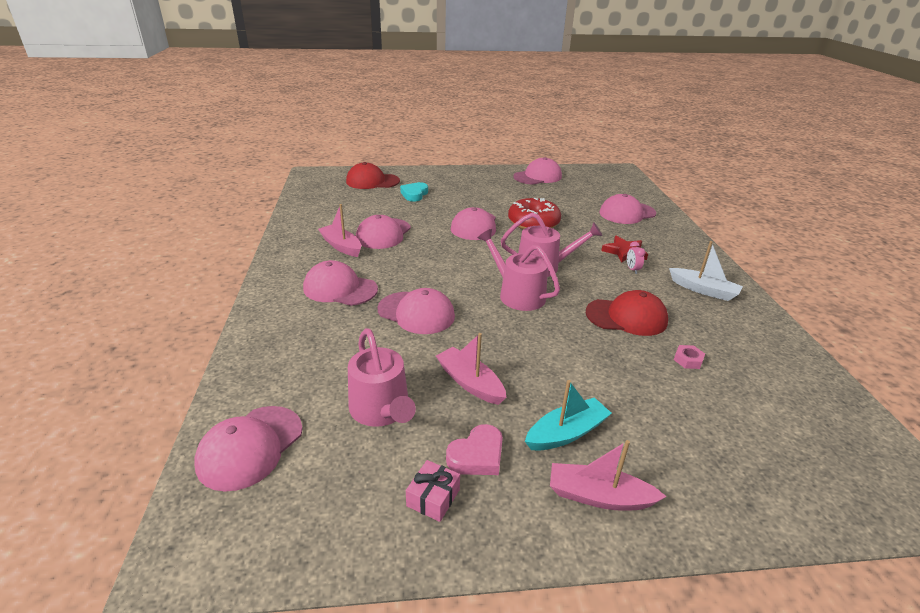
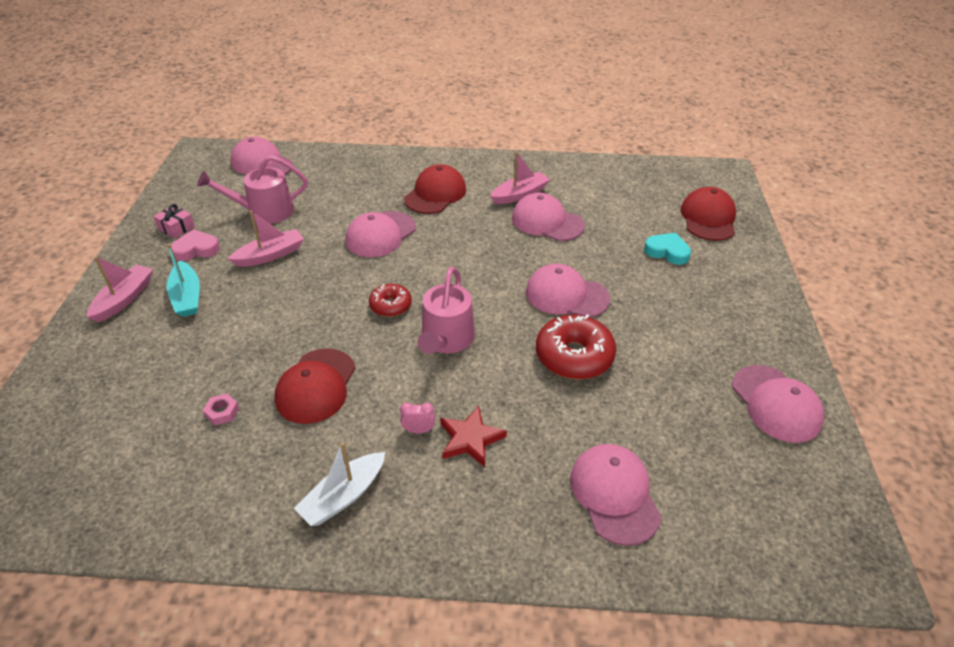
camera: 100 degrees right, 10 degrees up
(340, 289) = (435, 194): pink cap -> red cap
(477, 455) = (196, 249): pink heart -> pink heart turned 105 degrees clockwise
(517, 294) = (390, 305): pink watering can -> red donut

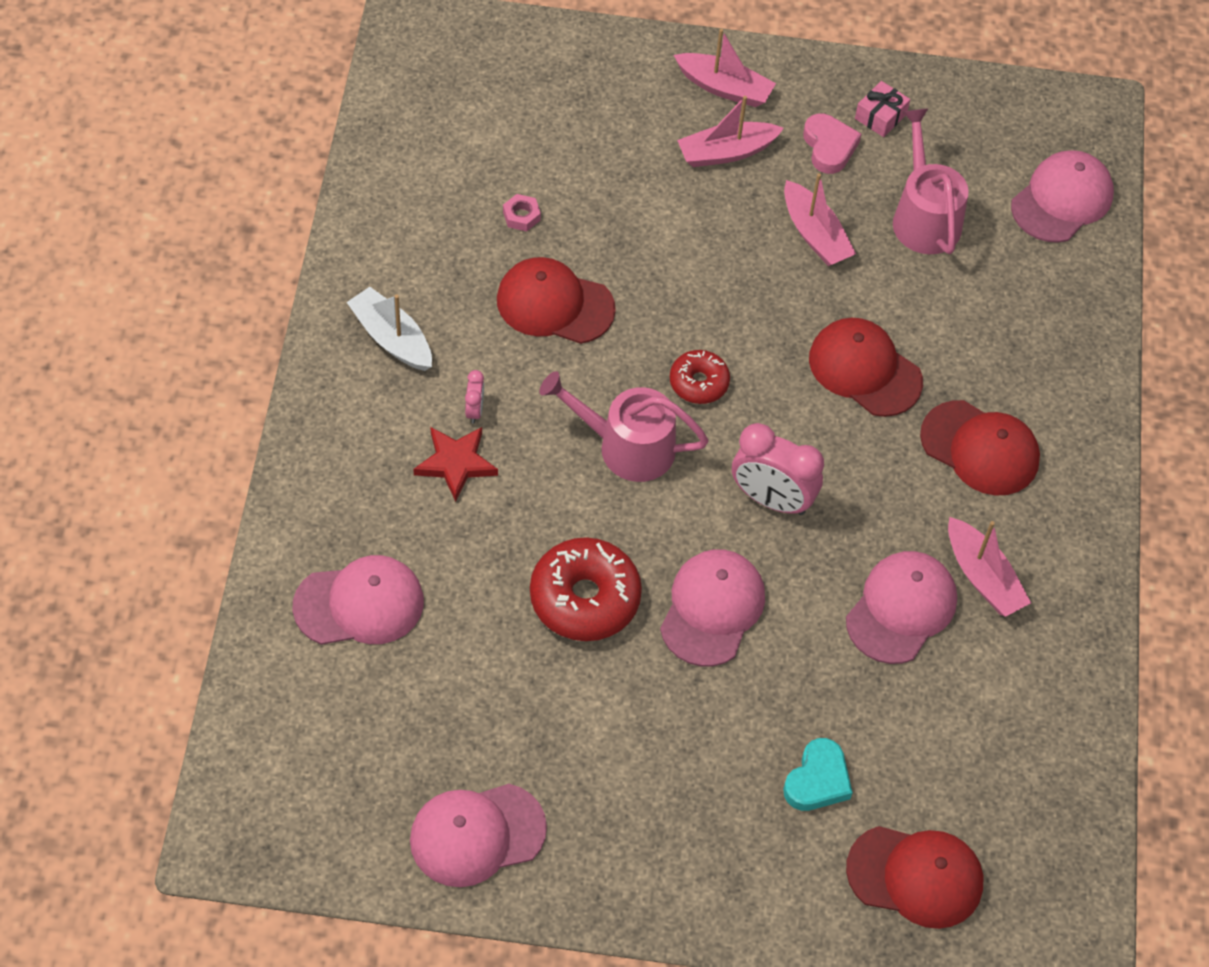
camera: 90 degrees right, 15 degrees up
(187, 297) = (726, 152): turquoise boat -> pink boat
(380, 234) = (864, 370): pink cap -> red cap
(480, 271) = (771, 499): none -> pink clock

